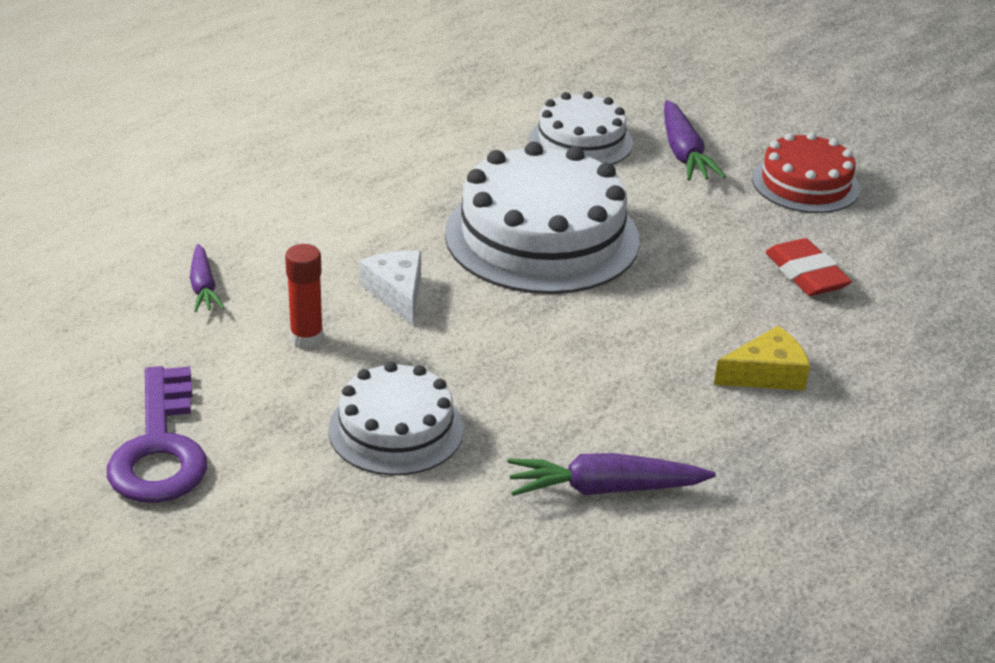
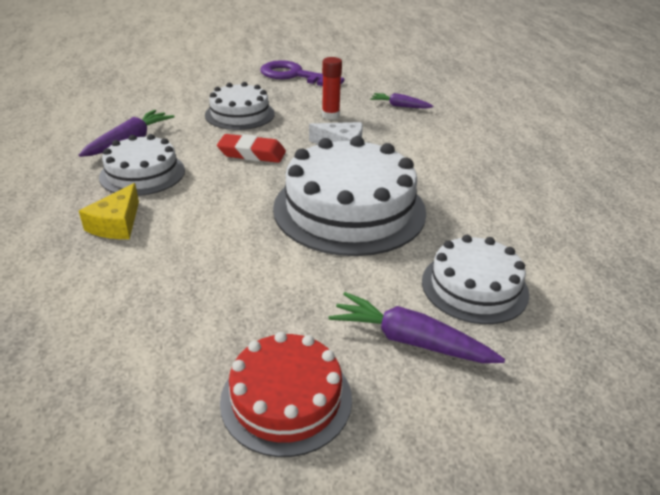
camera: 125 degrees right, 0 degrees up
(660, 420) = (142, 173): none -> white cake
(806, 274) = (171, 304): red eraser -> red eraser (252, 153)

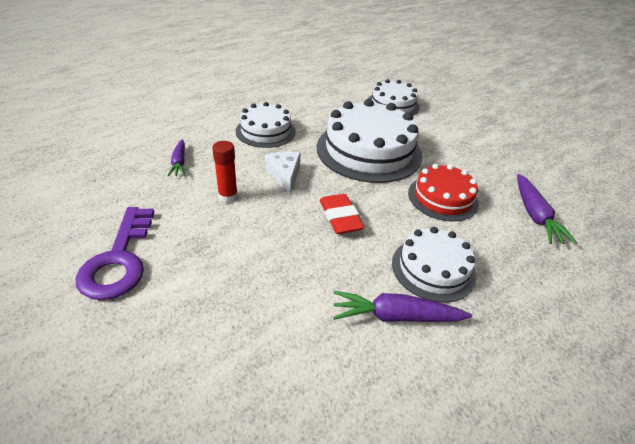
camera: 120 degrees left, 5 degrees up
(117, 224) = (497, 243): yellow cheese -> none
(240, 114) = (267, 260): white cake -> white cake (265, 131)
(286, 399) = (510, 134): red cake -> red cake (443, 198)
(410, 341) = (445, 114): purple carrot -> purple carrot (535, 215)

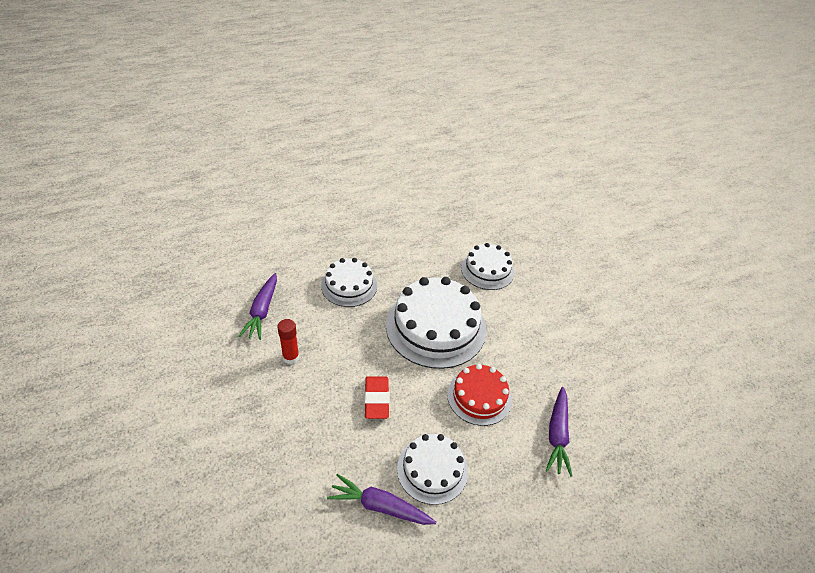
camera: 15 degrees right, 5 degrees up
(119, 260) = (190, 404): purple key -> none
(179, 162) = (262, 311): purple carrot -> purple carrot, size x1.55
(284, 175) = (347, 342): white cheese -> none

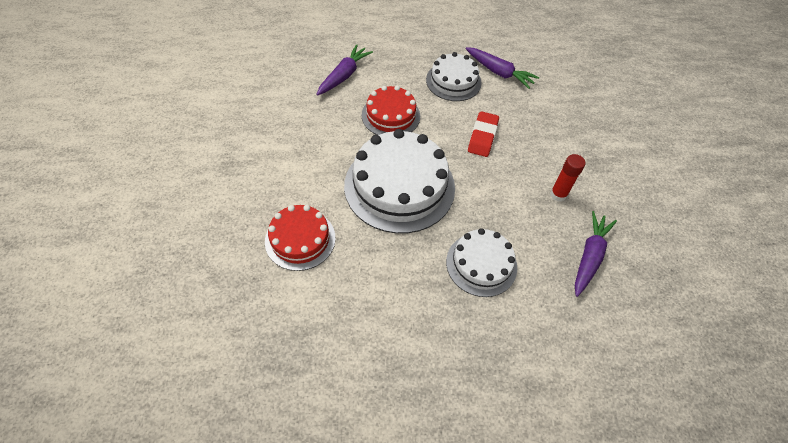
camera: 160 degrees left, 10 degrees up
(487, 270) = (300, 239): white cake -> red cake

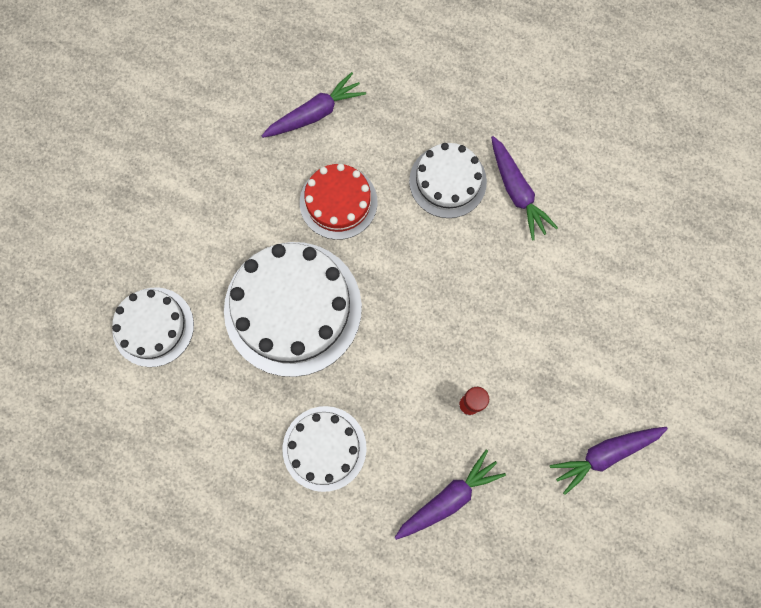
camera: 30 degrees right, 20 degrees up
(300, 239) = (153, 327): red cake -> white cake
(482, 137) = (431, 283): red eraser -> none
(662, 186) = (605, 454): none -> purple carrot

